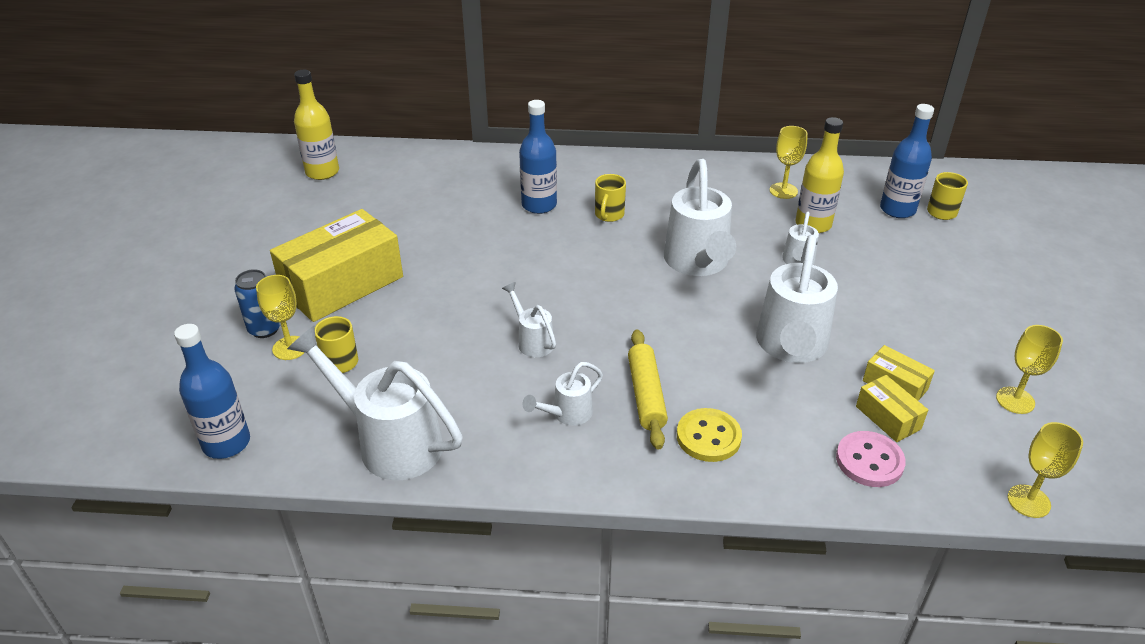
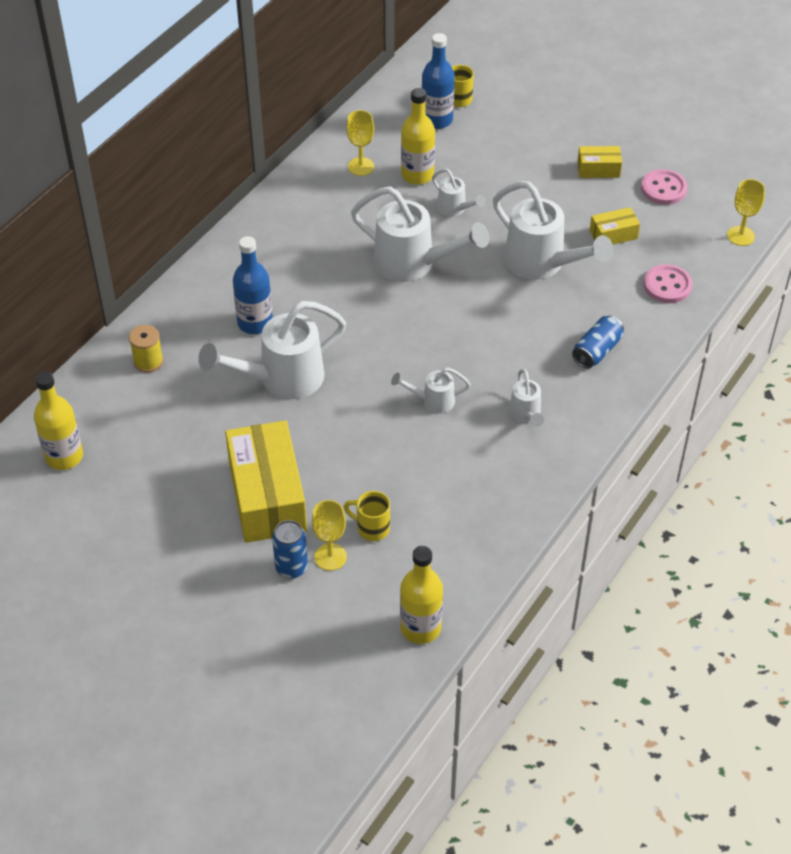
camera: 60 degrees left, 10 degrees up
(226, 443) = (420, 628): blue bottle -> yellow bottle
(389, 441) = (485, 526): white watering can -> white watering can (281, 379)
(451, 172) = (148, 361): none -> yellow spool
(609, 215) = (307, 285): yellow mug -> none
(646, 395) = (536, 363): yellow rolling pin -> none
(708, 437) = (597, 351): yellow button -> blue can
(888, 417) = (638, 255): yellow box -> yellow box (598, 169)
(1015, 400) = (663, 189): yellow goblet -> pink button

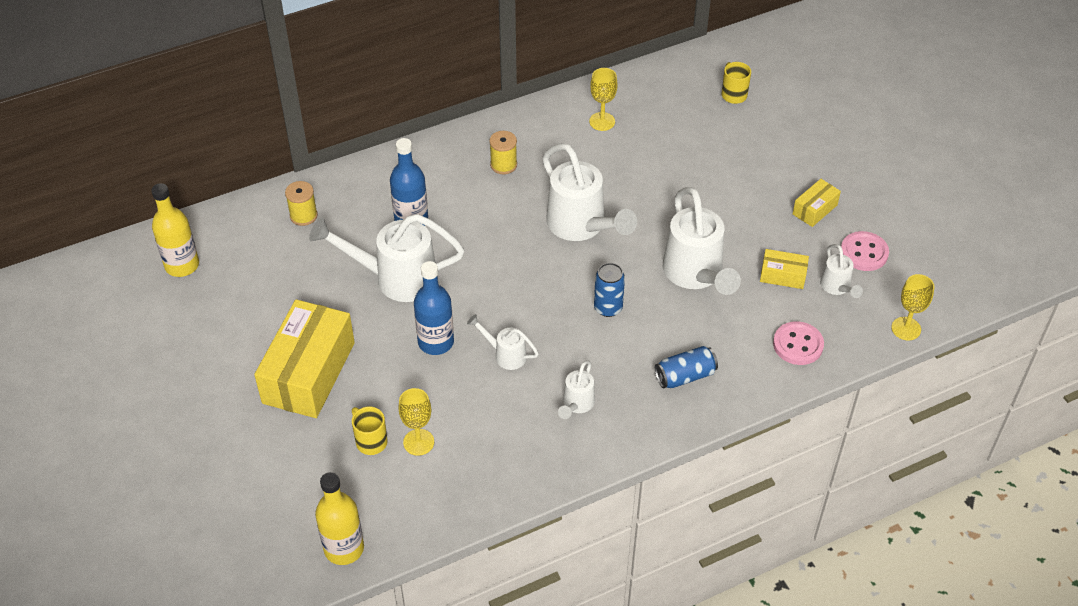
camera: 30 degrees right, 0 degrees up
(291, 567) = (281, 443): blue can -> blue can (608, 308)
(301, 239) = (503, 165): none -> yellow spool
(330, 557) = (319, 449): yellow goblet -> yellow goblet (418, 442)
(417, 175) = (645, 148): yellow bottle -> none
(437, 120) = (700, 106): blue bottle -> blue bottle (436, 342)
(455, 209) = (655, 192): white watering can -> white watering can (837, 288)
(598, 169) = (815, 209): yellow box -> yellow box turned 75 degrees counterclockwise

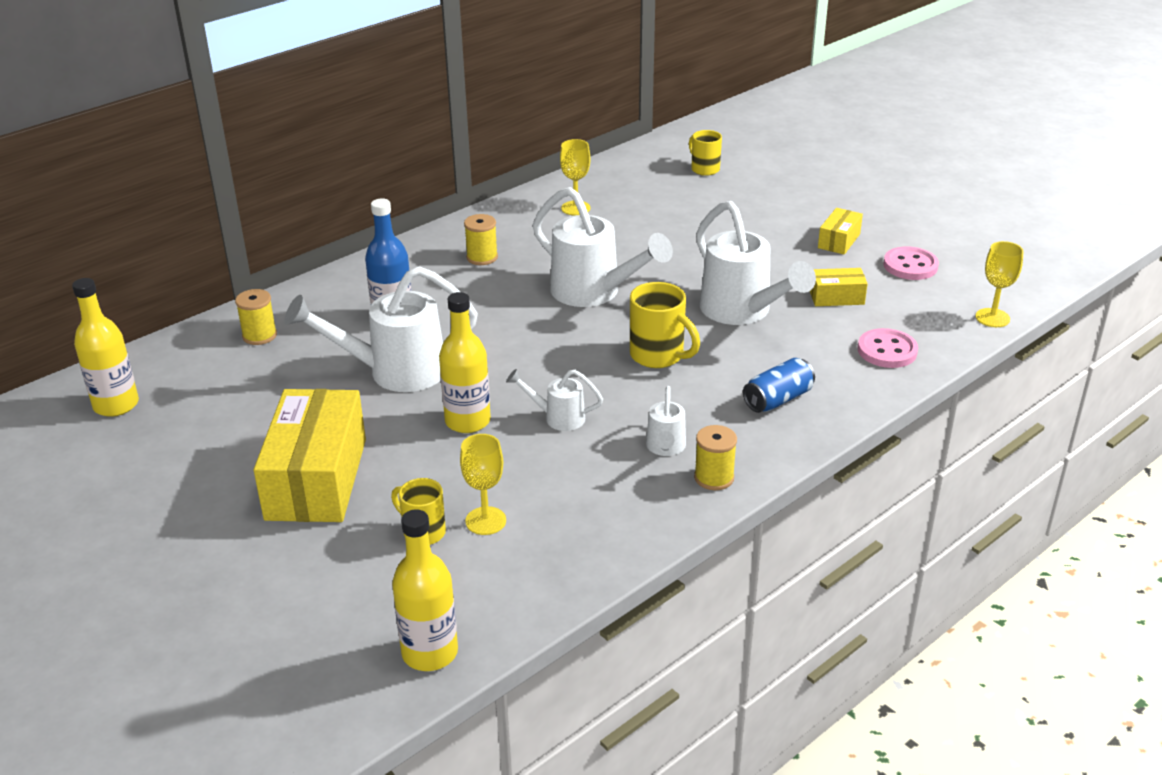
camera: 15 degrees left, 15 degrees down
(436, 342) = (467, 421): blue bottle -> yellow bottle
(602, 442) = (714, 478): none -> yellow spool
(608, 308) = (658, 356): blue can -> yellow mug
(837, 288) = (900, 297): white watering can -> none

